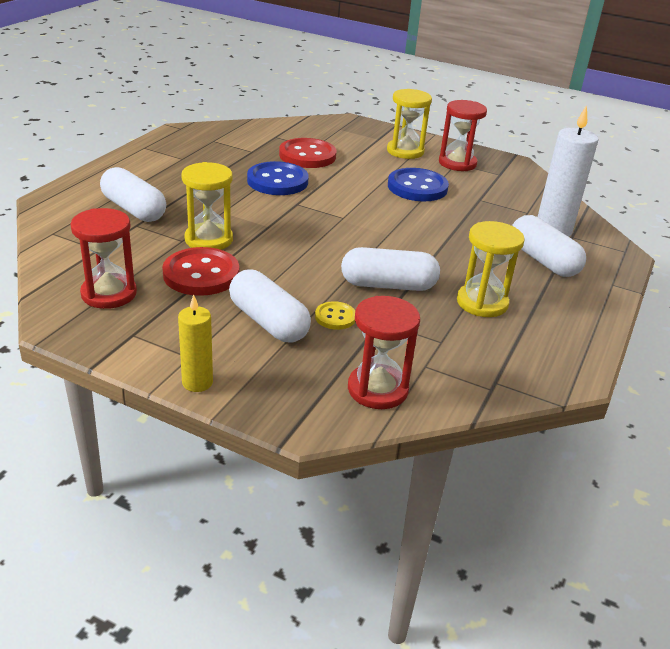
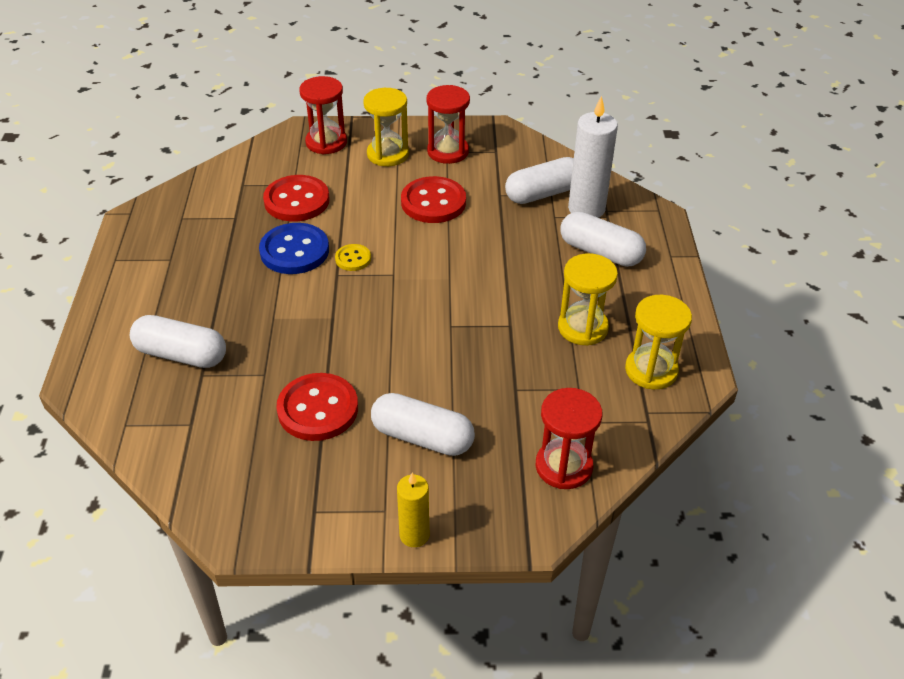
camera: 25 degrees left, 10 degrees up
(109, 294) = (251, 475): red hourglass -> red hourglass (326, 142)
(209, 239) = (289, 361): yellow hourglass -> yellow hourglass (651, 370)
(335, 317) = (474, 403): yellow button -> yellow button (353, 258)
(388, 285) = (493, 343): white capsule -> white capsule (543, 193)
(417, 187) = (433, 202): blue button -> red button

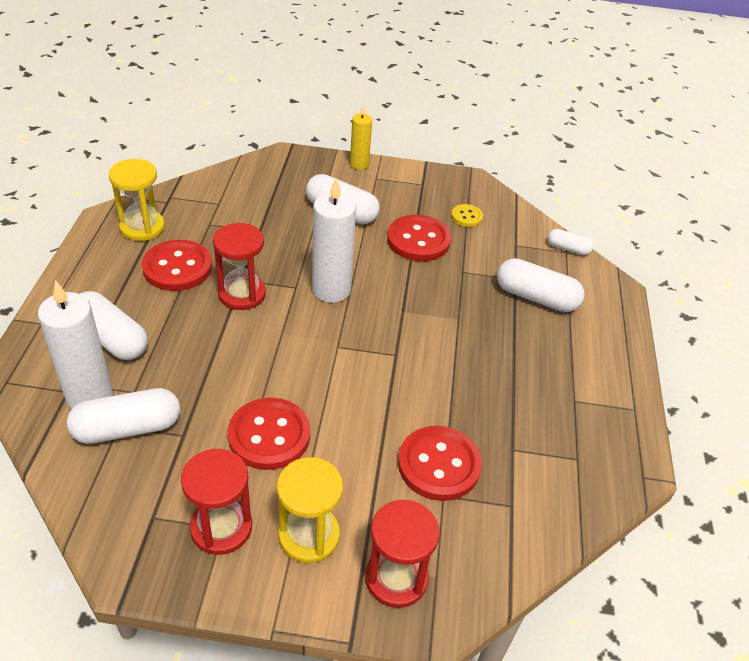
camera: 175 degrees left, 0 degrees up
(121, 430) = (568, 248): none -> white capsule
(294, 251) = (440, 390): blue button -> none
(353, 258) = (377, 370): yellow button -> yellow button (466, 216)
(411, 328) = (331, 290): none -> white candle
(563, 466) = (247, 181): red hourglass -> red hourglass (242, 294)
(582, 327) = (177, 267): yellow hourglass -> red button

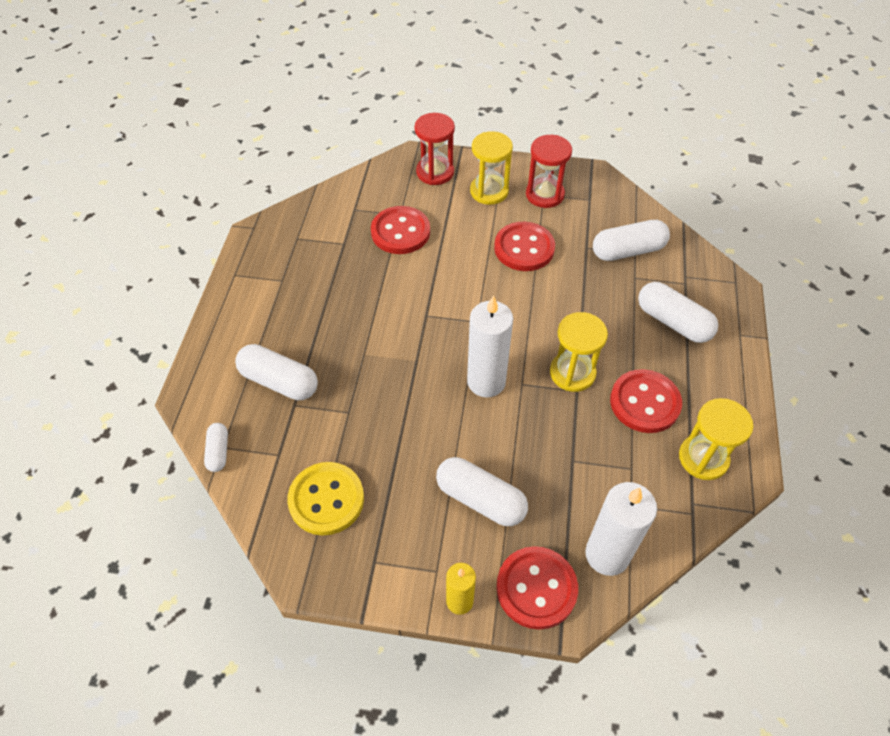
camera: 175 degrees left, 10 degrees up
(89, 396) = (666, 272): white candle -> white candle (607, 554)
(242, 294) = (572, 373): red hourglass -> yellow hourglass
(418, 240) = (391, 455): red button -> red button (536, 588)
(466, 216) = (326, 499): yellow button -> yellow button, size x1.94
(568, 248) = (218, 451): white capsule -> white capsule turned 60 degrees clockwise

